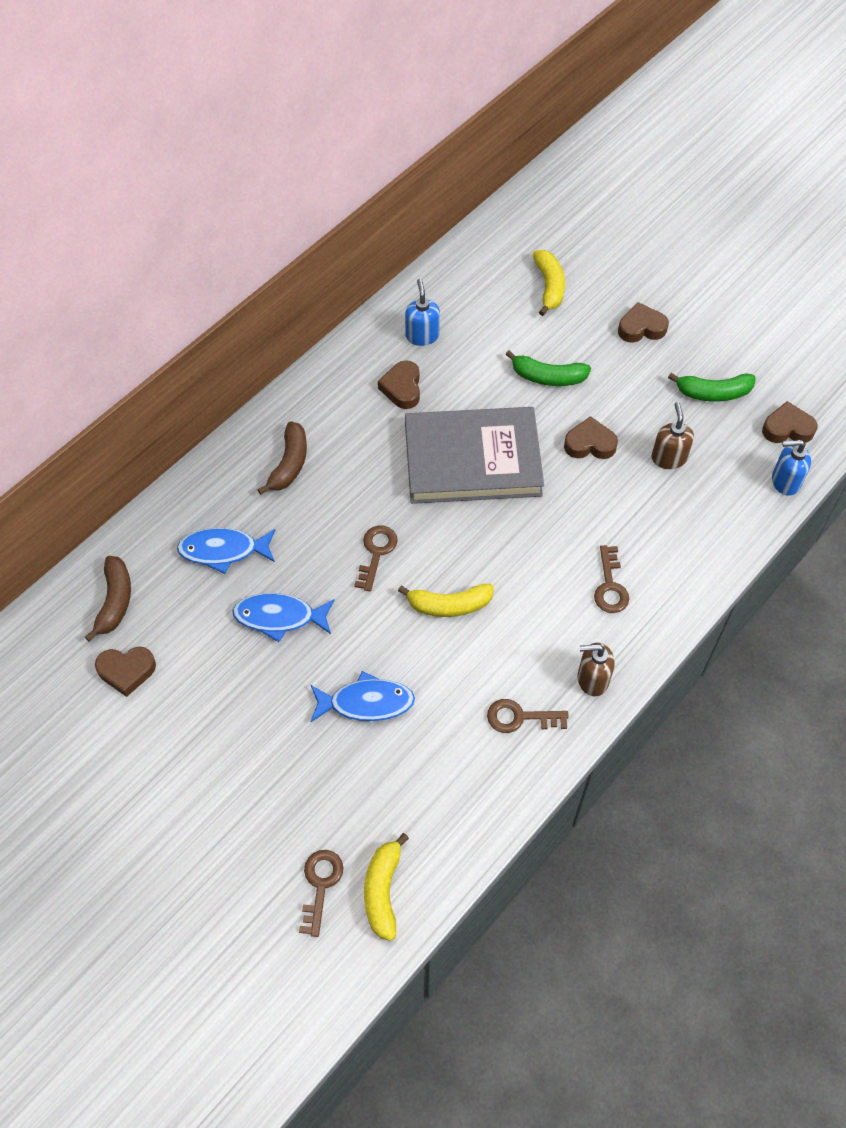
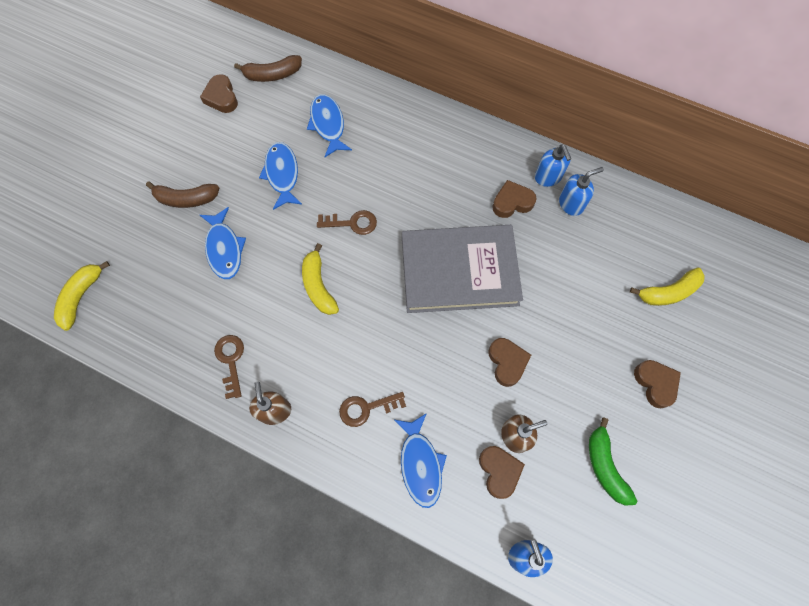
camera: 75 degrees right, 10 degrees up
(289, 464) = (414, 144): brown banana -> brown banana (186, 199)
(320, 885) = (82, 256): brown key -> none
(381, 346) = (548, 177): none -> blue soap dispenser
(383, 890) = (81, 296): yellow banana -> yellow banana turned 60 degrees counterclockwise
(472, 460) = (459, 271): grey book -> grey book turned 75 degrees counterclockwise
(547, 377) = (566, 312): green banana -> none
(681, 549) = (420, 464): none -> blue fish
(787, 428) = (589, 549): brown heart -> brown heart (499, 471)

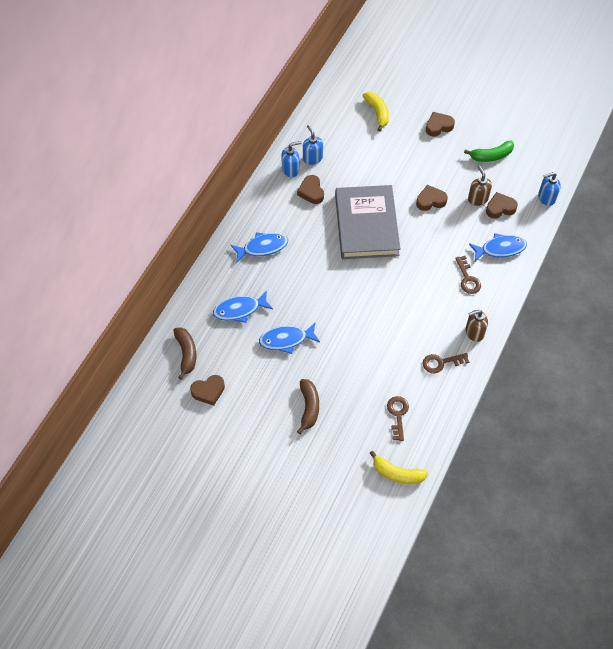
camera: 90 degrees left, 10 degrees down
(224, 249) = (353, 375): blue fish -> blue fish (262, 247)
(318, 285) = (381, 310): yellow banana -> none
(352, 223) = (329, 291): brown key -> brown key (398, 415)

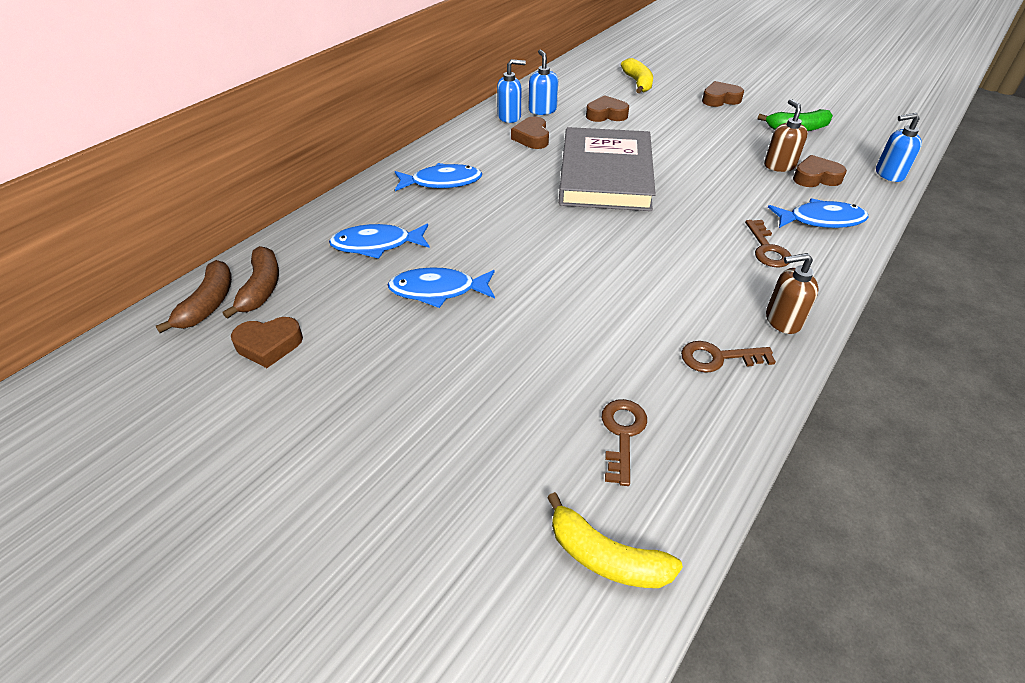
camera: 10 degrees right, 15 degrees down
(309, 407) = (444, 396): brown banana -> brown banana (208, 304)
(430, 201) = (706, 161): brown heart -> brown heart (606, 114)

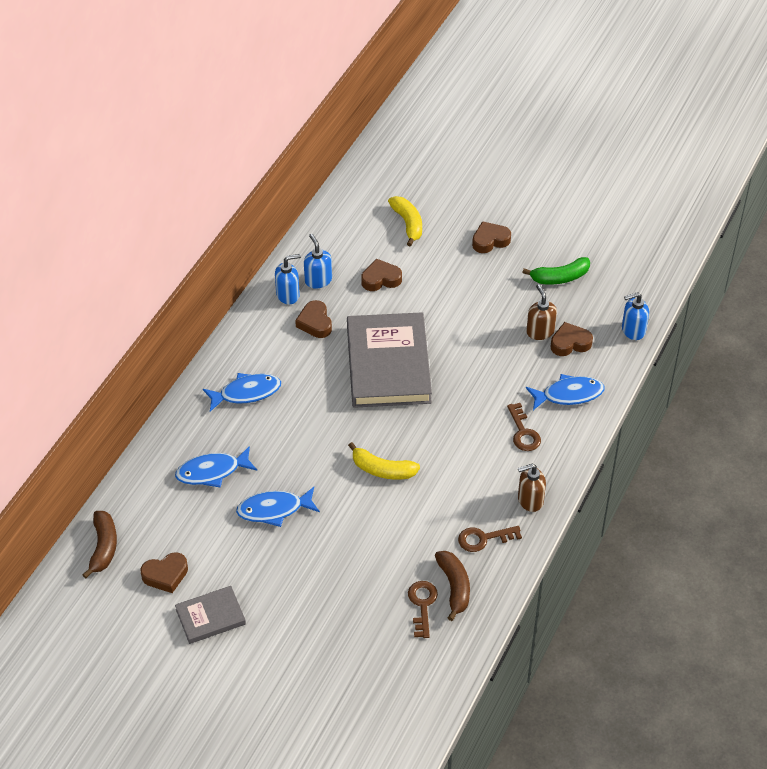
camera: 10 degrees left, 5 degrees up
(261, 288) = (137, 527): brown banana -> brown banana (454, 587)
(305, 406) = (210, 617): none -> grey book
(605, 557) = (419, 680): yellow banana -> yellow banana (382, 470)

